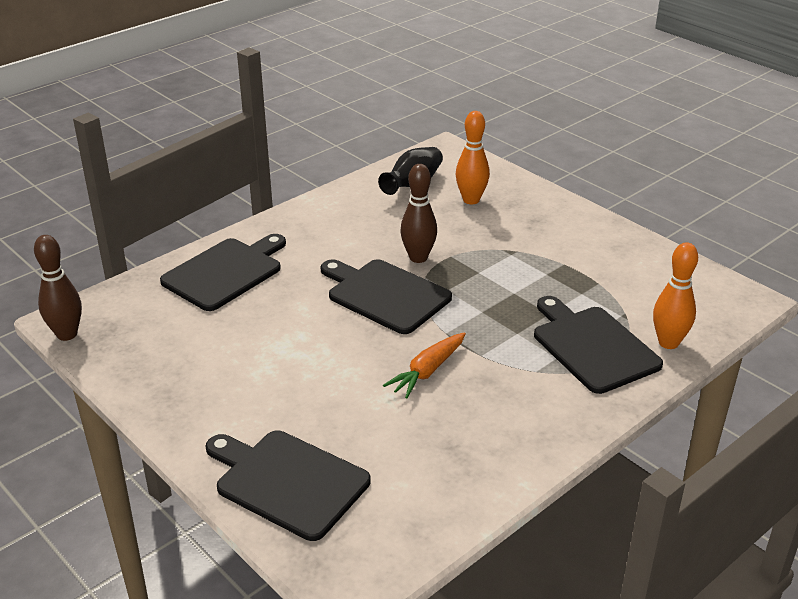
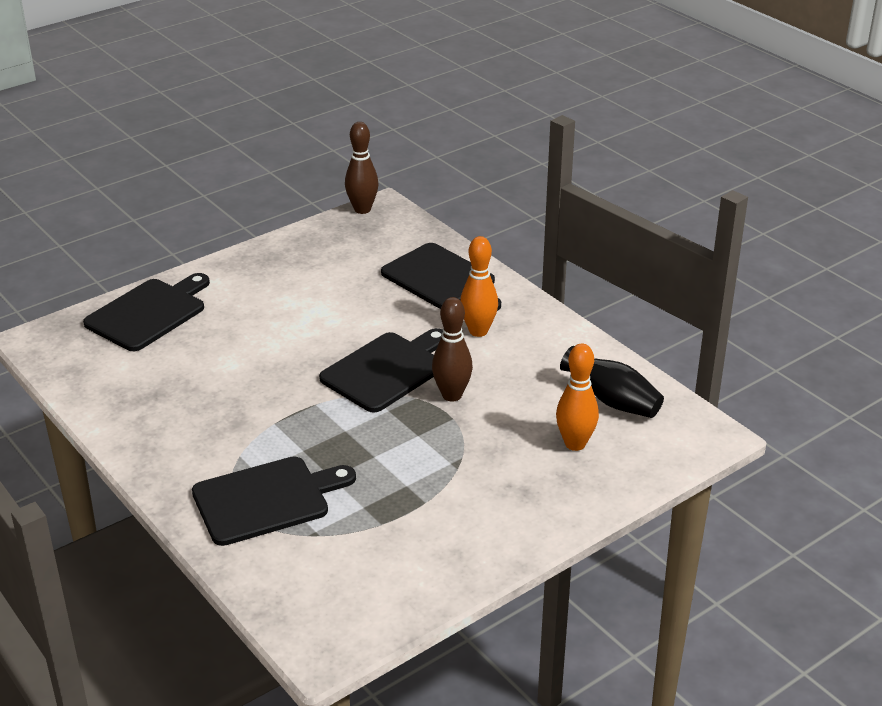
camera: 95 degrees right, 0 degrees up
(427, 371) = (259, 388): orange carrot -> none
(668, 343) = (257, 559): orange bowling pin -> orange bowling pin (478, 331)

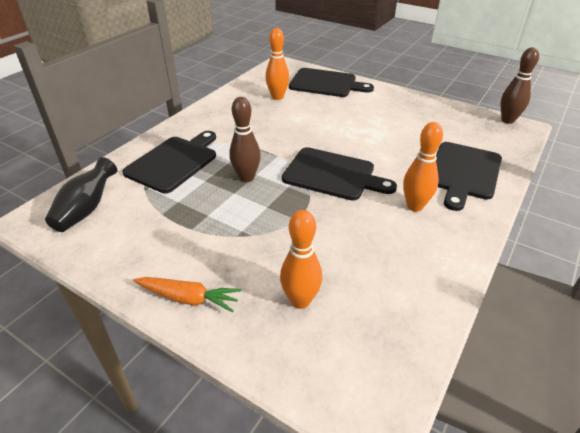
camera: 70 degrees right, 5 degrees up
(153, 368) = (277, 97): none -> orange bowling pin
(266, 499) = (174, 162): black cutting board -> black cutting board turned 105 degrees counterclockwise
(452, 395) = (323, 212): brown bowling pin -> brown bowling pin (246, 178)
(538, 519) = (188, 298): none -> orange carrot
(612, 401) = (379, 314): black vase -> black vase (86, 209)

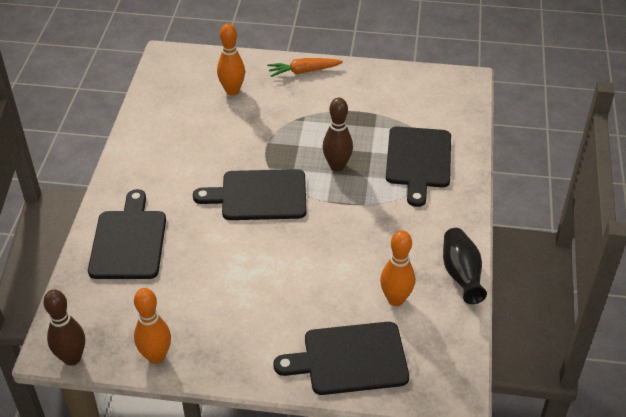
camera: 155 degrees right, 5 degrees up
(86, 209) = (437, 99): black vase -> black vase (461, 275)
(415, 206) = (171, 185): orange bowling pin -> orange bowling pin (156, 356)

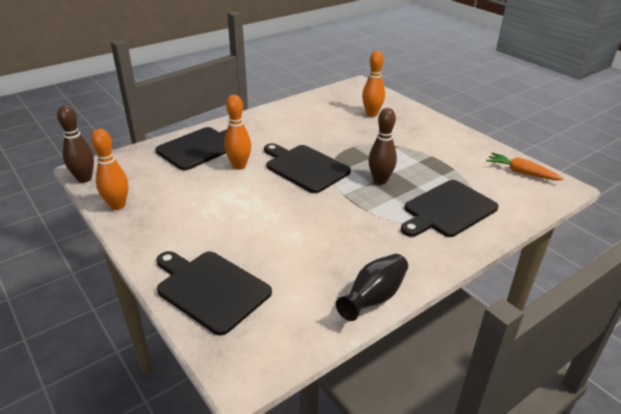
camera: 45 degrees right, 10 degrees down
(303, 71) = (434, 125): orange carrot -> orange carrot (521, 172)
(395, 299) = (299, 277): orange bowling pin -> orange bowling pin (239, 166)

